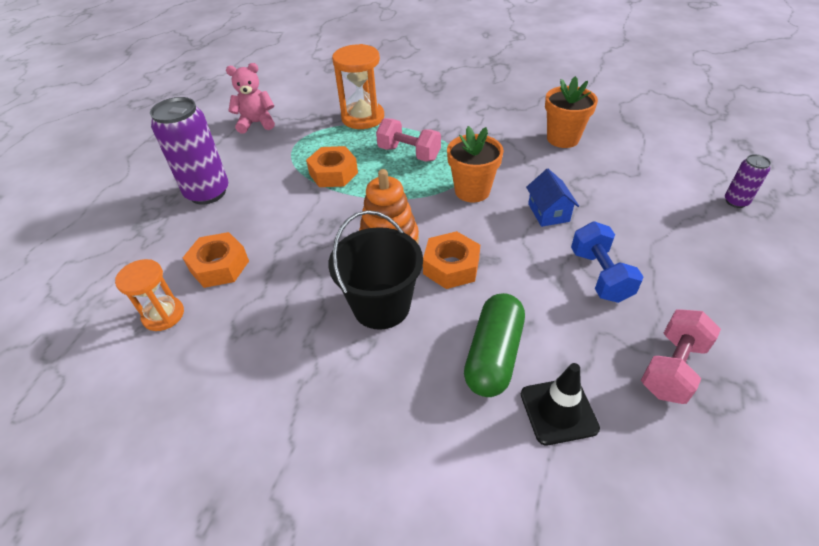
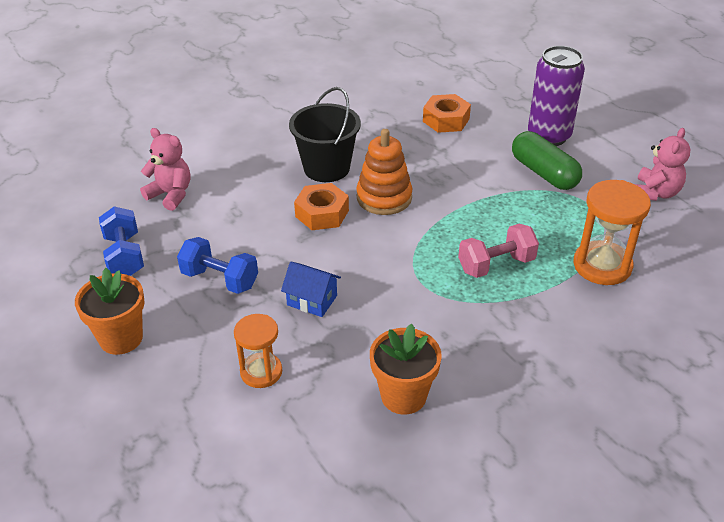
camera: 125 degrees right, 5 degrees down
(163, 315) = (422, 91): orange hourglass -> orange hourglass (261, 372)
(333, 173) = (510, 206): orange nut -> none
(472, 191) = (393, 273): orange flower pot -> orange flower pot (121, 338)
(493, 355) = (233, 192): green capsule -> green capsule (544, 173)
(558, 411) = (171, 195): black traffic cone -> pink teddy bear
(672, 368) = (125, 256): pink dumbbell -> blue dumbbell
(736, 201) = (165, 444): purple can -> none

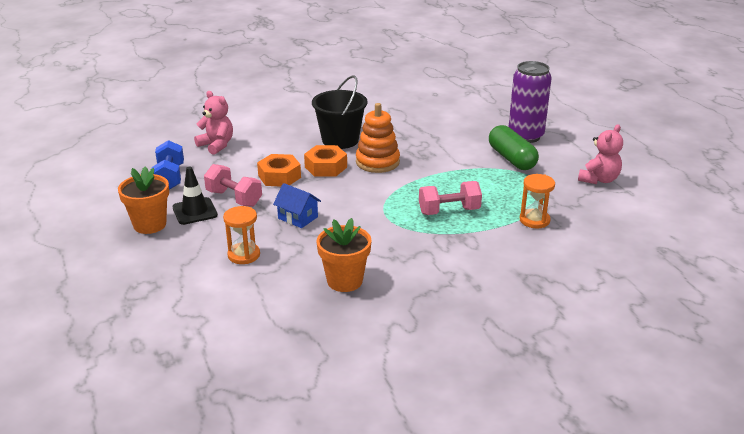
camera: 10 degrees right, 10 degrees down
(175, 308) = (195, 211): none -> black traffic cone
(220, 279) = (234, 198): blue dumbbell -> pink dumbbell
(446, 120) = (446, 119): orange nut -> orange nut (279, 176)
(602, 265) = (534, 220): orange hourglass -> orange hourglass, size x0.65

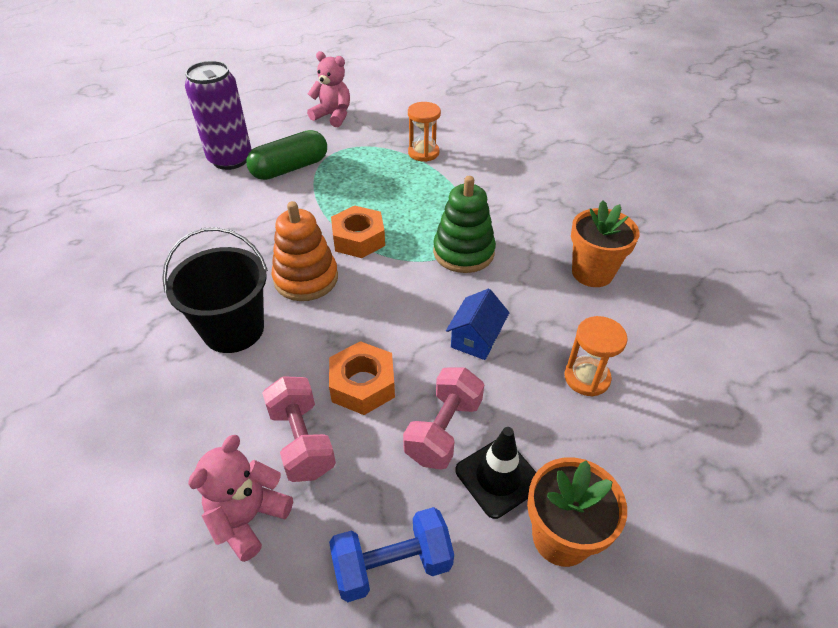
camera: 100 degrees left, 15 degrees up
(326, 167) = (325, 332): orange nut -> orange nut (358, 239)
(387, 224) = (463, 252): none -> green stacking toy
(449, 211) = (421, 208): pink dumbbell -> pink dumbbell (302, 441)

